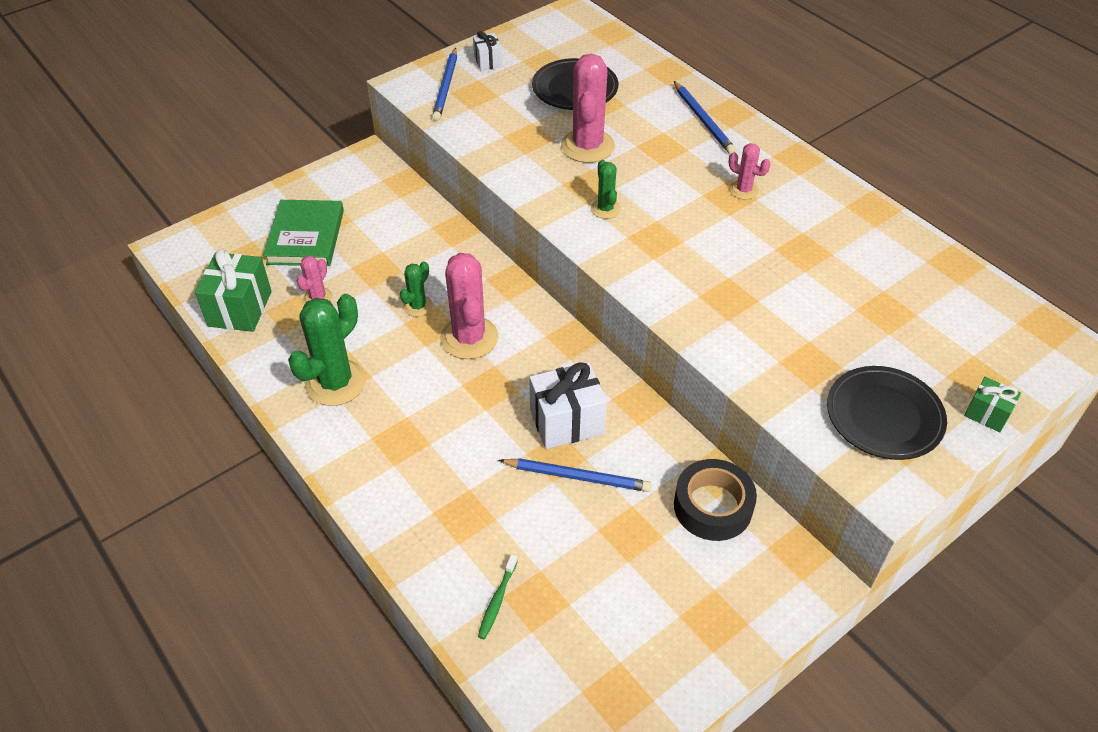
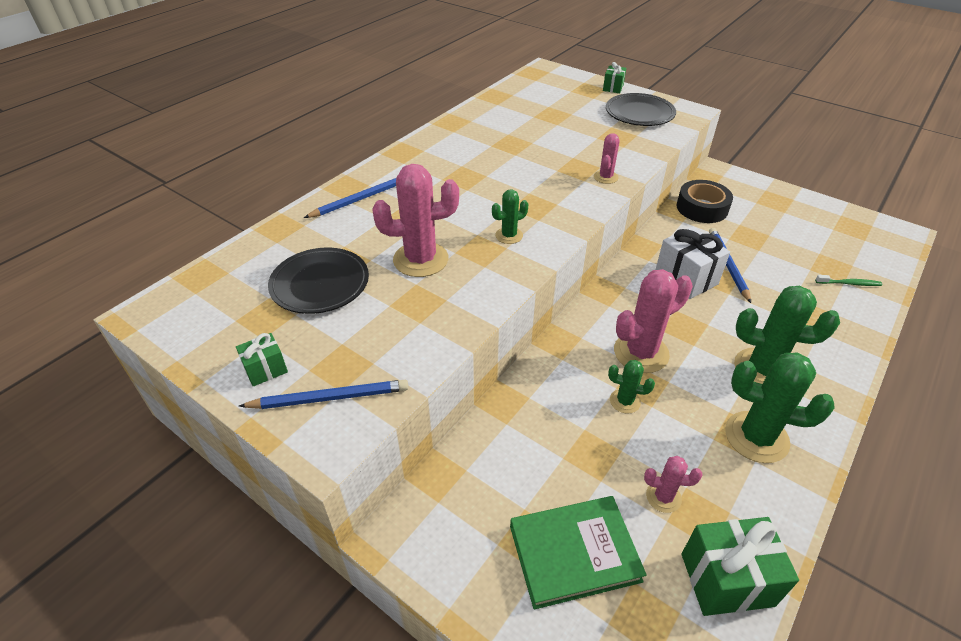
camera: 105 degrees left, 5 degrees down
(405, 427) = (762, 369): none -> green cactus
(488, 61) = (266, 369): white gift -> green gift
(743, 190) = (453, 172): pink cactus -> pink cactus (605, 177)

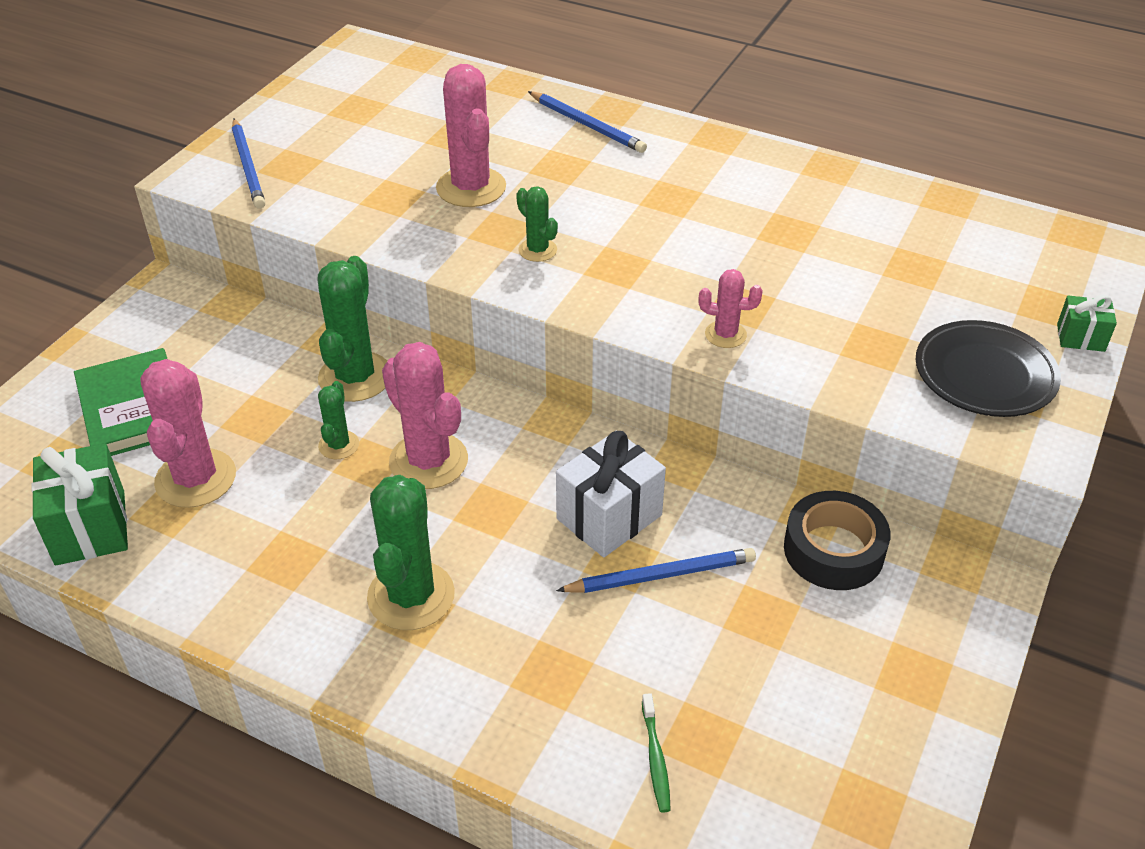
camera: 80 degrees right, 0 degrees up
(266, 369) = (284, 125): green gift -> none
(320, 284) = (414, 129): black plate -> none
(663, 497) = (196, 478): pink cactus -> pink cactus, size x1.92
(756, 437) = (284, 574): green cactus -> green cactus (355, 377)

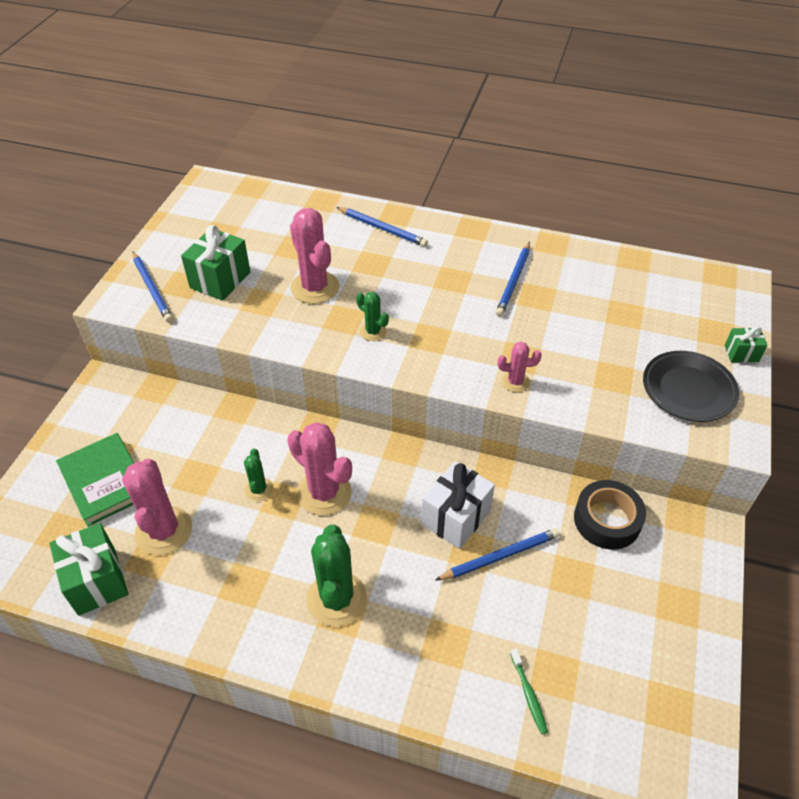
camera: 10 degrees left, 5 degrees up
(343, 165) = (220, 280): none -> green gift
(355, 377) = (257, 434): green cactus -> none
(760, 209) = (514, 281): none -> blue pencil

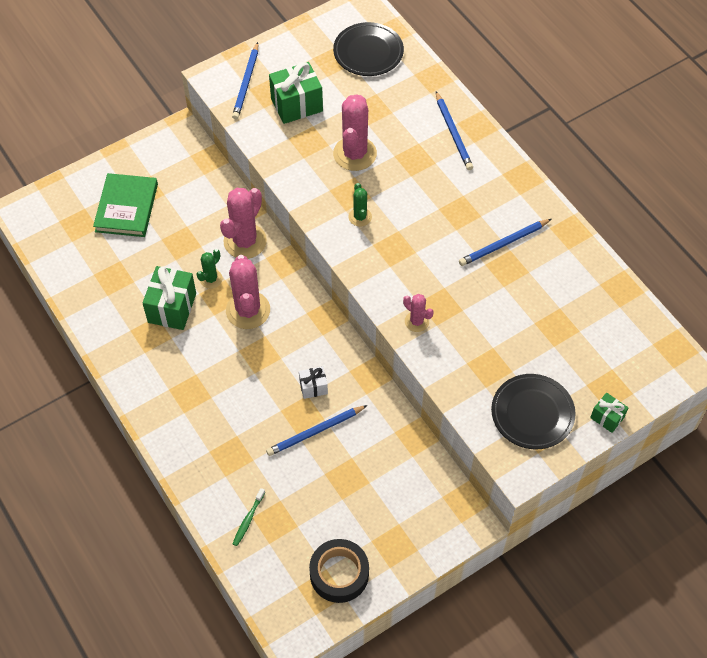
camera: 40 degrees right, 10 degrees up
(97, 581) = (74, 271): green gift -> green gift (172, 308)
(164, 530) = (134, 266): pink cactus -> pink cactus (245, 241)
(246, 211) = (368, 52): none -> black plate
(337, 599) = (194, 382): green cactus -> none
(456, 517) = (313, 387): white gift -> white gift, size x0.54
(500, 556) = (315, 432): blue pencil -> blue pencil turned 135 degrees clockwise
(607, 520) = (409, 463): black tape -> black tape (339, 574)

